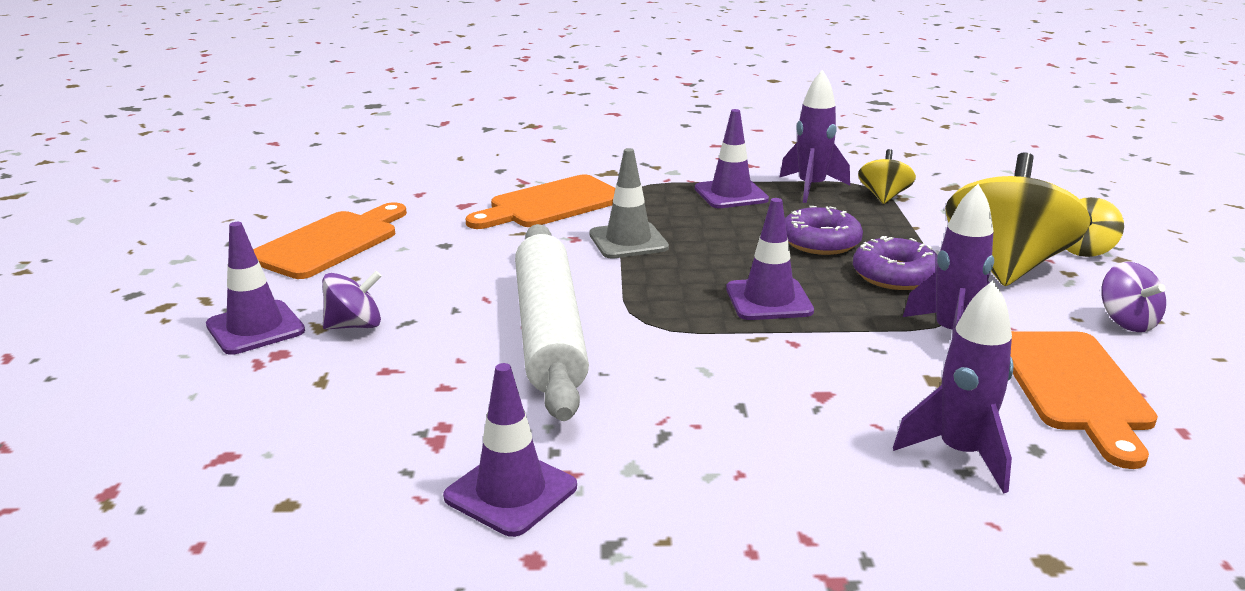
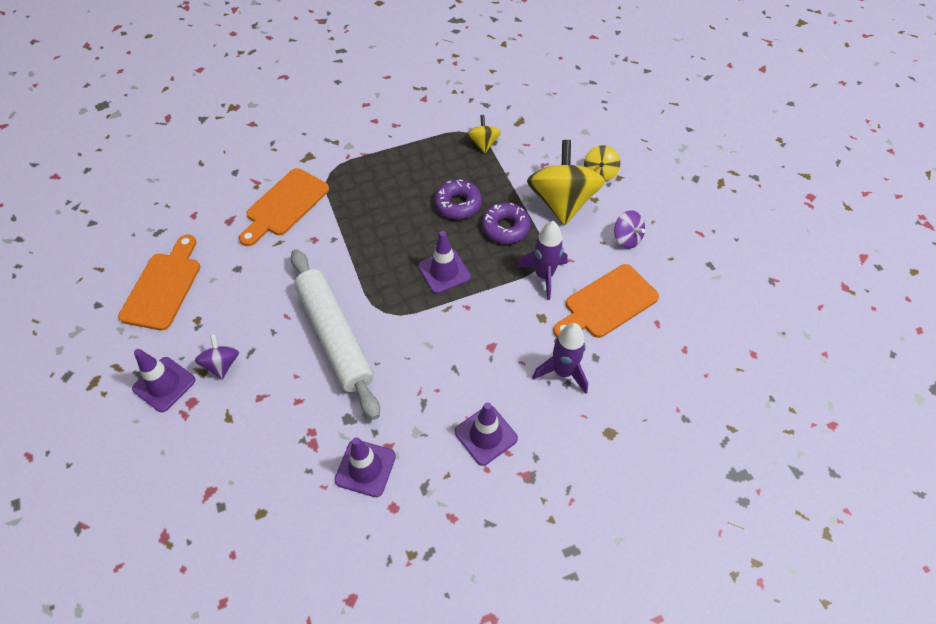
camera: 20 degrees left, 30 degrees up
(355, 325) = (222, 364): purple spinning top -> purple spinning top turned 60 degrees counterclockwise
(628, 241) = (347, 234): grey traffic cone -> none
(731, 194) = (392, 164): purple traffic cone -> purple traffic cone (486, 435)
(811, 188) = (438, 144): purple rocket -> none
(1074, 387) = (607, 303): orange cutting board -> orange cutting board turned 75 degrees clockwise

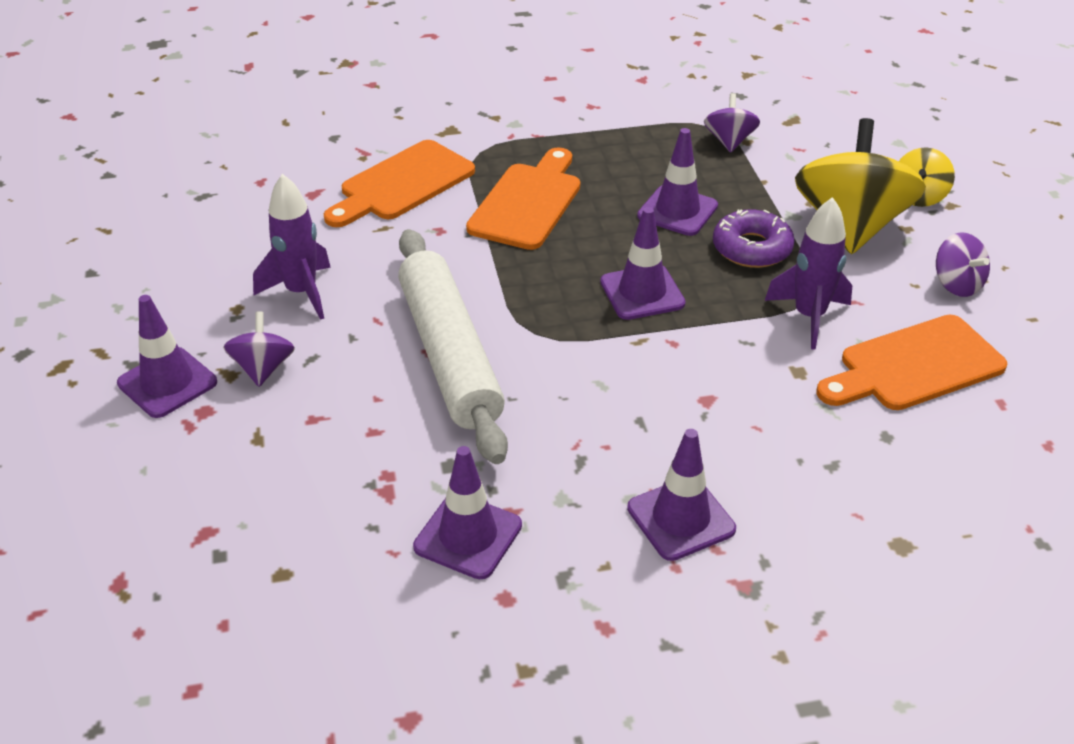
camera: 10 degrees right, 15 degrees down
(163, 287) = (195, 262): orange cutting board -> orange cutting board (528, 202)
(458, 204) = (677, 211): purple donut -> purple traffic cone
(483, 143) = (729, 141): yellow spinning top -> purple spinning top
(563, 372) = (827, 449): purple rocket -> purple rocket (301, 293)

